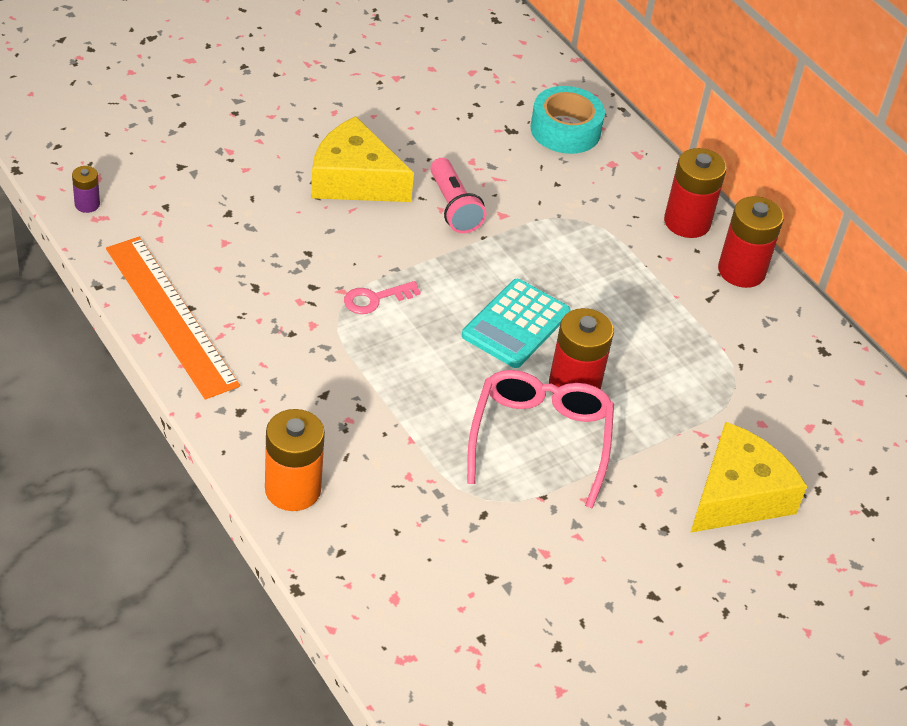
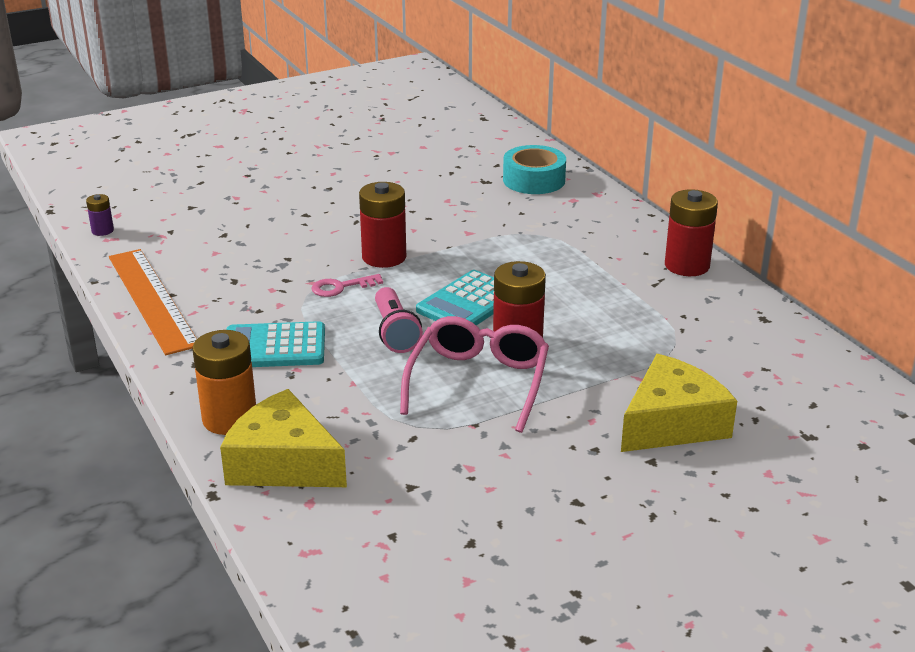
camera: 10 degrees right, 15 degrees down
(319, 388) = (274, 347): none -> turquoise calculator
(354, 180) = (340, 213): yellow cheese -> yellow cheese (283, 463)
(453, 207) = (425, 228): pink flashlight -> pink flashlight (395, 332)
(687, 222) = (638, 235): red battery -> red battery (384, 257)

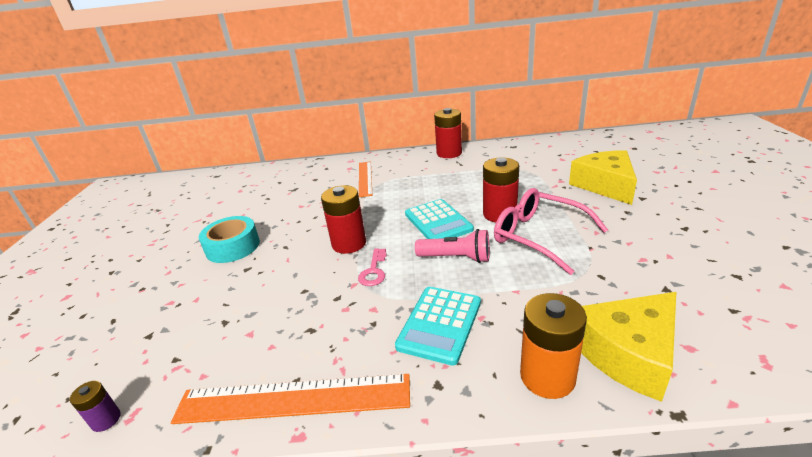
camera: 60 degrees left, 0 degrees up
(534, 180) = (313, 174): turquoise tape -> turquoise tape (233, 247)
(550, 220) = (365, 178): none -> orange ruler

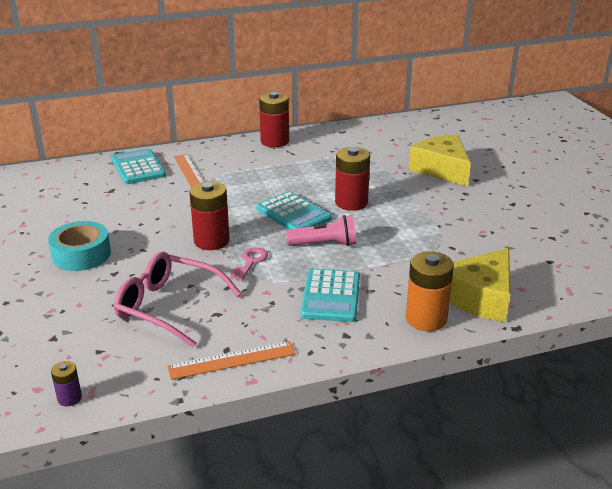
camera: 20 degrees left, 0 degrees up
(293, 398) = (232, 360): orange ruler -> orange ruler, size x0.64
(326, 171) = (138, 167): none -> turquoise calculator
(374, 271) = (250, 262): pink key -> pink key turned 150 degrees counterclockwise
(538, 236) = (393, 220): pink glasses -> pink glasses (168, 306)

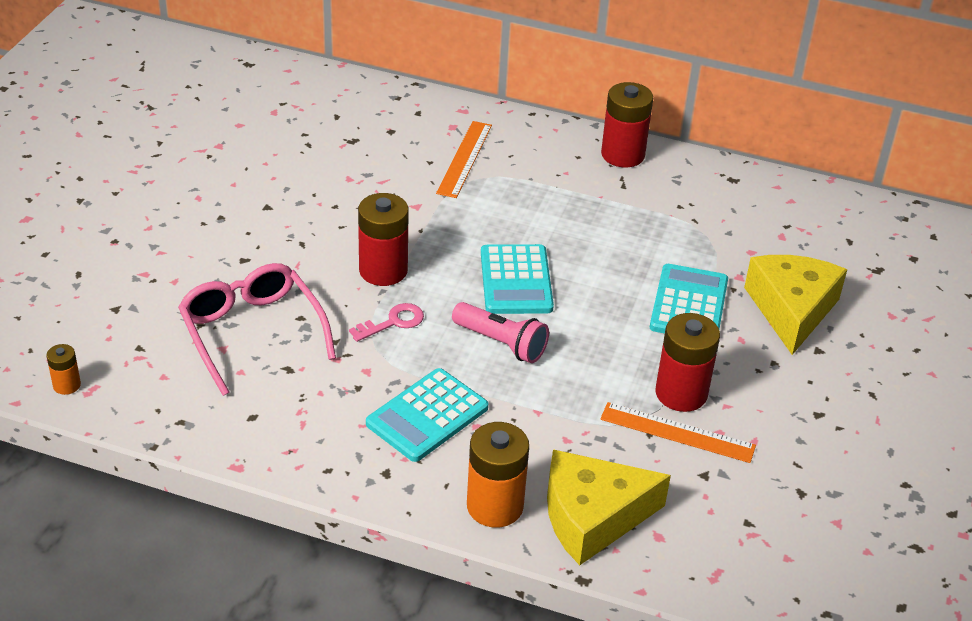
camera: 35 degrees right, 10 degrees up
(69, 398) = (67, 385): purple battery -> orange battery
(81, 254) = (236, 217): turquoise tape -> none
(138, 167) = (415, 120): turquoise calculator -> turquoise calculator (689, 304)
(232, 360) = (244, 432): orange ruler -> orange ruler (677, 432)
(351, 203) = (605, 300): red battery -> red battery (681, 393)

